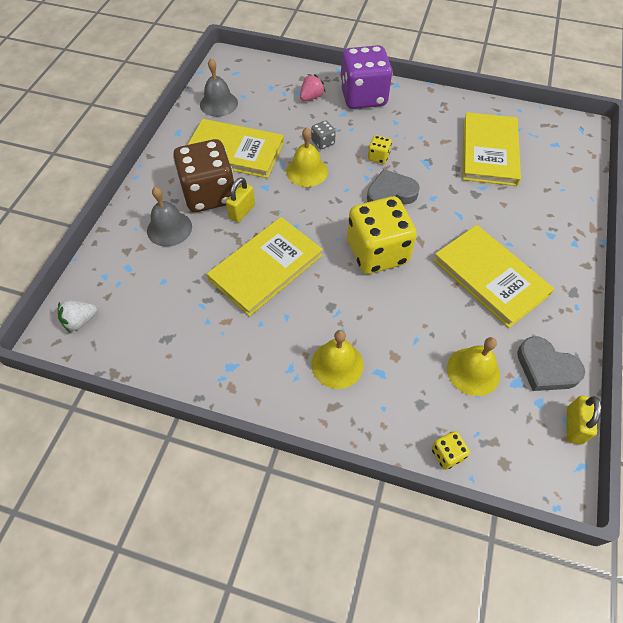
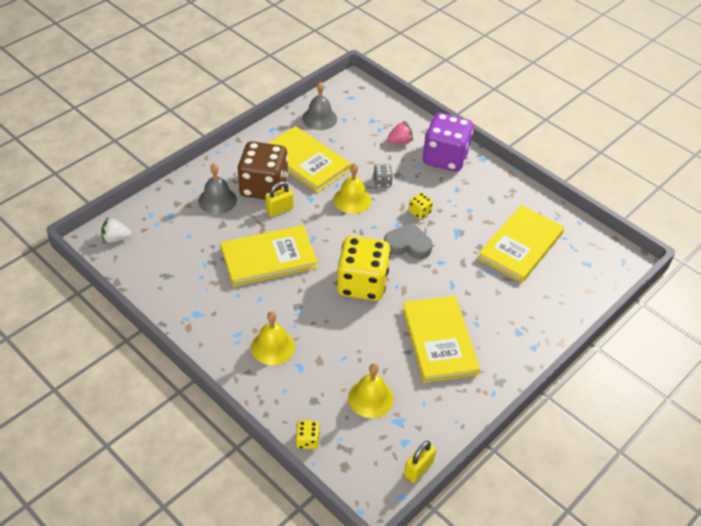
camera: 25 degrees right, 10 degrees down
(546, 368) = (430, 422): grey heart -> none

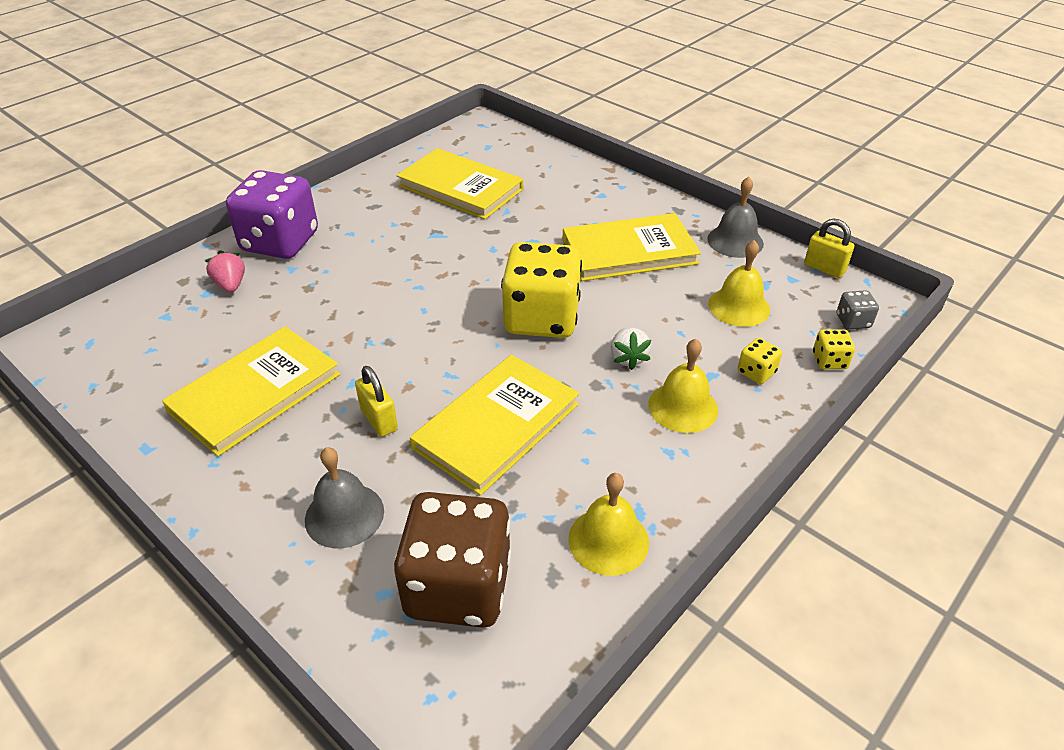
camera: 90 degrees left, 5 degrees down
(116, 238) = (452, 693): white strawberry -> white strawberry (628, 358)
(264, 187) = (315, 446): brown dice -> brown dice (458, 587)
(269, 258) = (496, 426): yellow book -> yellow book turned 60 degrees clockwise
(319, 118) = (136, 381): grey bell -> grey bell (735, 241)
(352, 200) = (361, 333): yellow bell -> yellow bell (608, 540)
(382, 182) = (324, 302): grey dice -> grey dice (853, 321)
(408, 244) = (460, 276): grey heart -> none
(419, 212) = (394, 266): yellow dice -> yellow dice (756, 372)

